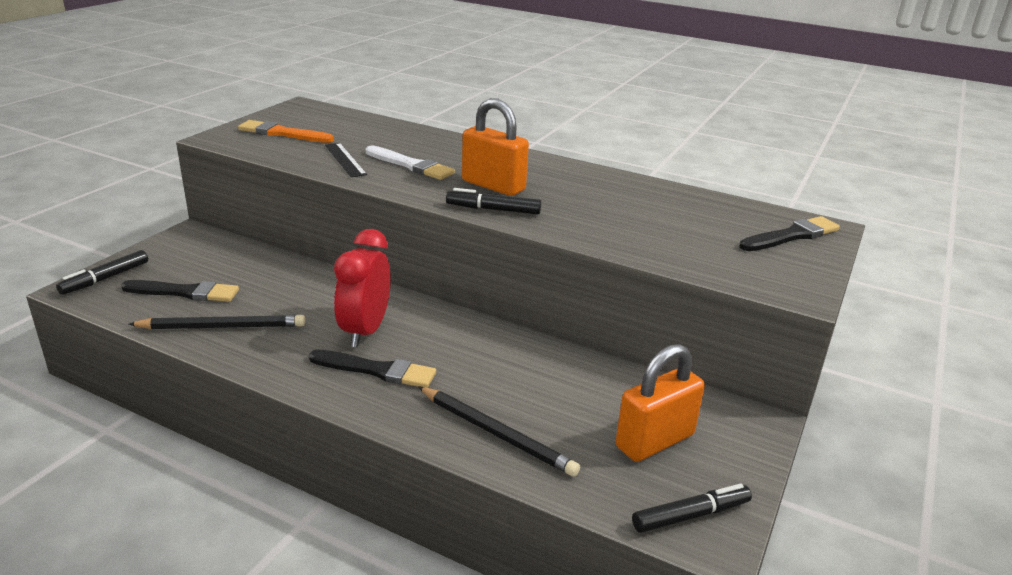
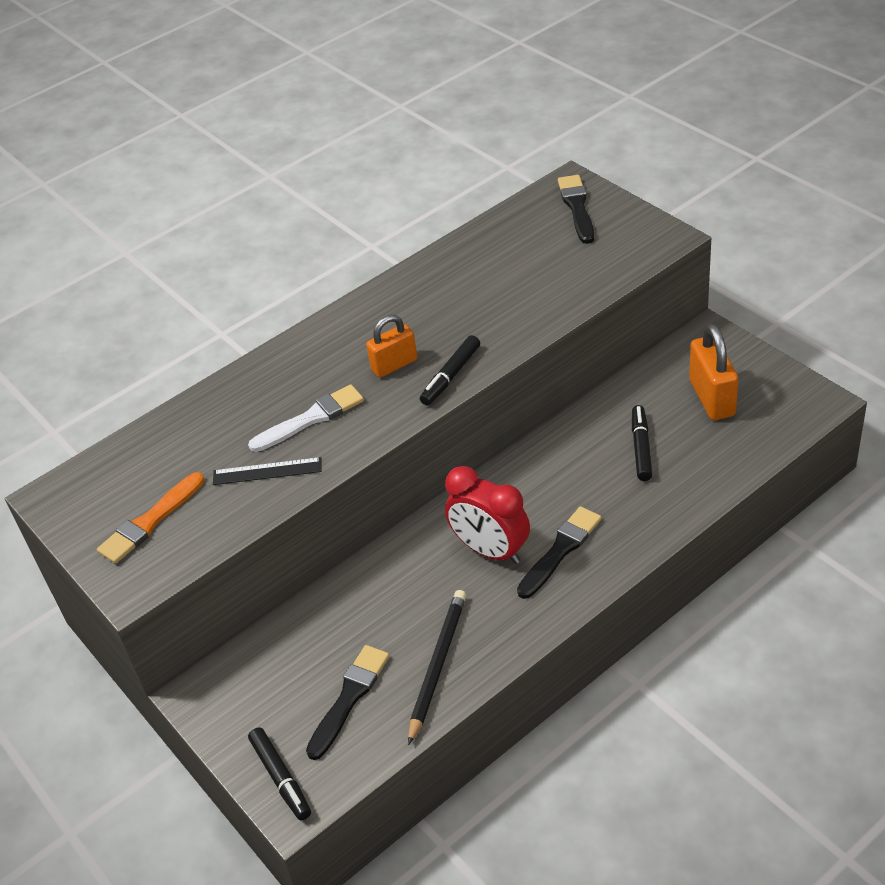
camera: 60 degrees left, 15 degrees up
(493, 186) = (394, 365): orange padlock -> orange padlock, size x0.66
(496, 433) = (675, 487): black pencil -> none
(691, 515) = (794, 404): black marker -> black marker (641, 448)

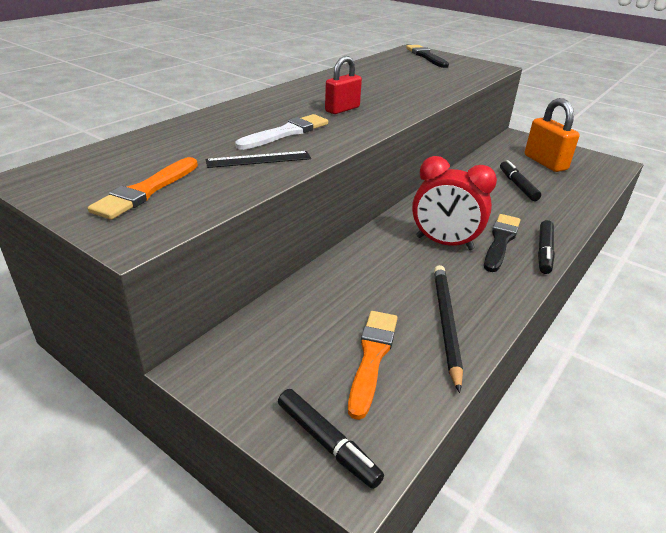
camera: 20 degrees left, 10 degrees down
(349, 698) = (372, 357): black brush -> orange brush
(394, 365) = (342, 109): orange padlock -> red padlock
(451, 376) = (391, 114): black marker -> black marker (544, 252)

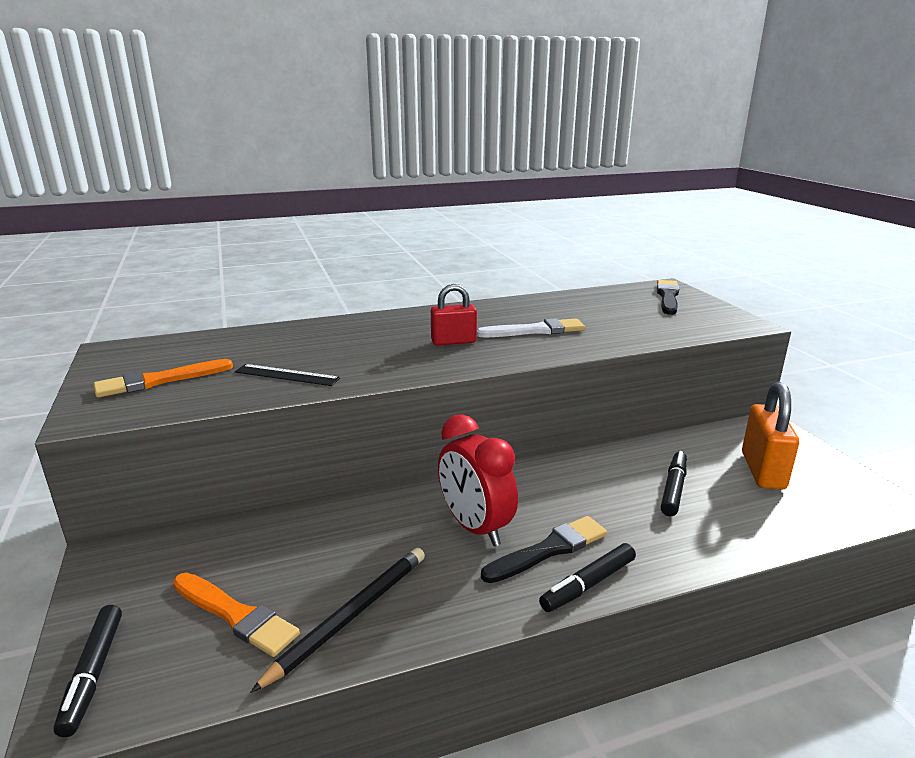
camera: 35 degrees right, 10 degrees down
(286, 133) = (355, 355): white brush -> white brush (535, 331)
(372, 357) = (235, 615): orange brush -> orange brush turned 75 degrees clockwise

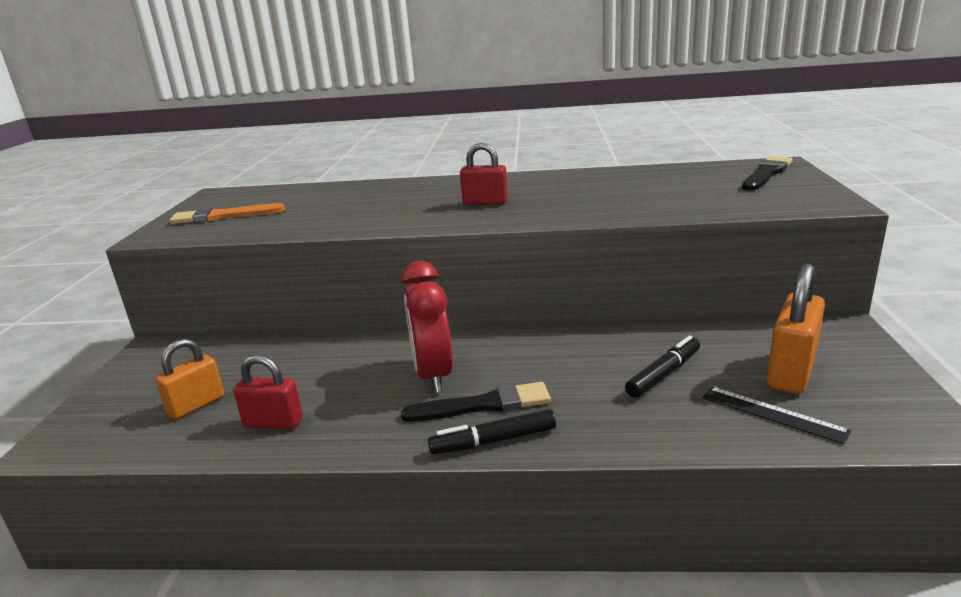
camera: 25 degrees right, 0 degrees up
(93, 674) = (81, 423): black marker -> none
(235, 615) = (196, 405): orange brush -> orange padlock
(287, 375) = (316, 219): black ruler -> black ruler (772, 414)
(350, 616) = (273, 423): black pencil -> red padlock
(535, 331) = (576, 198): white brush -> none

